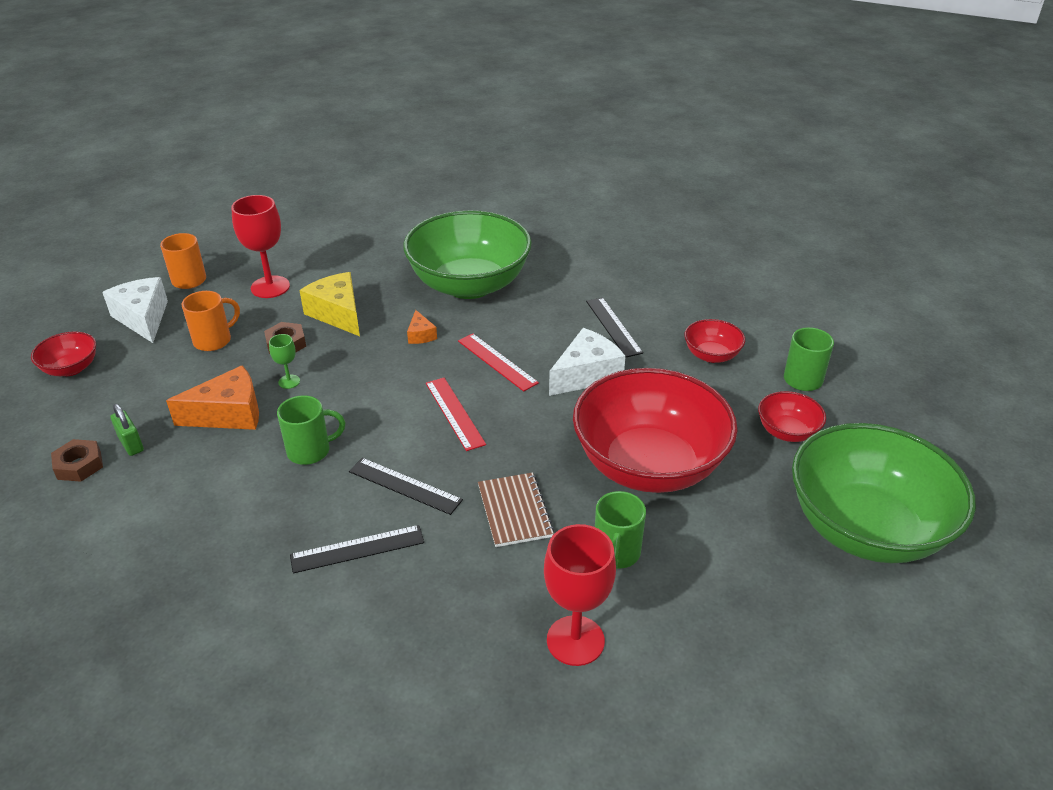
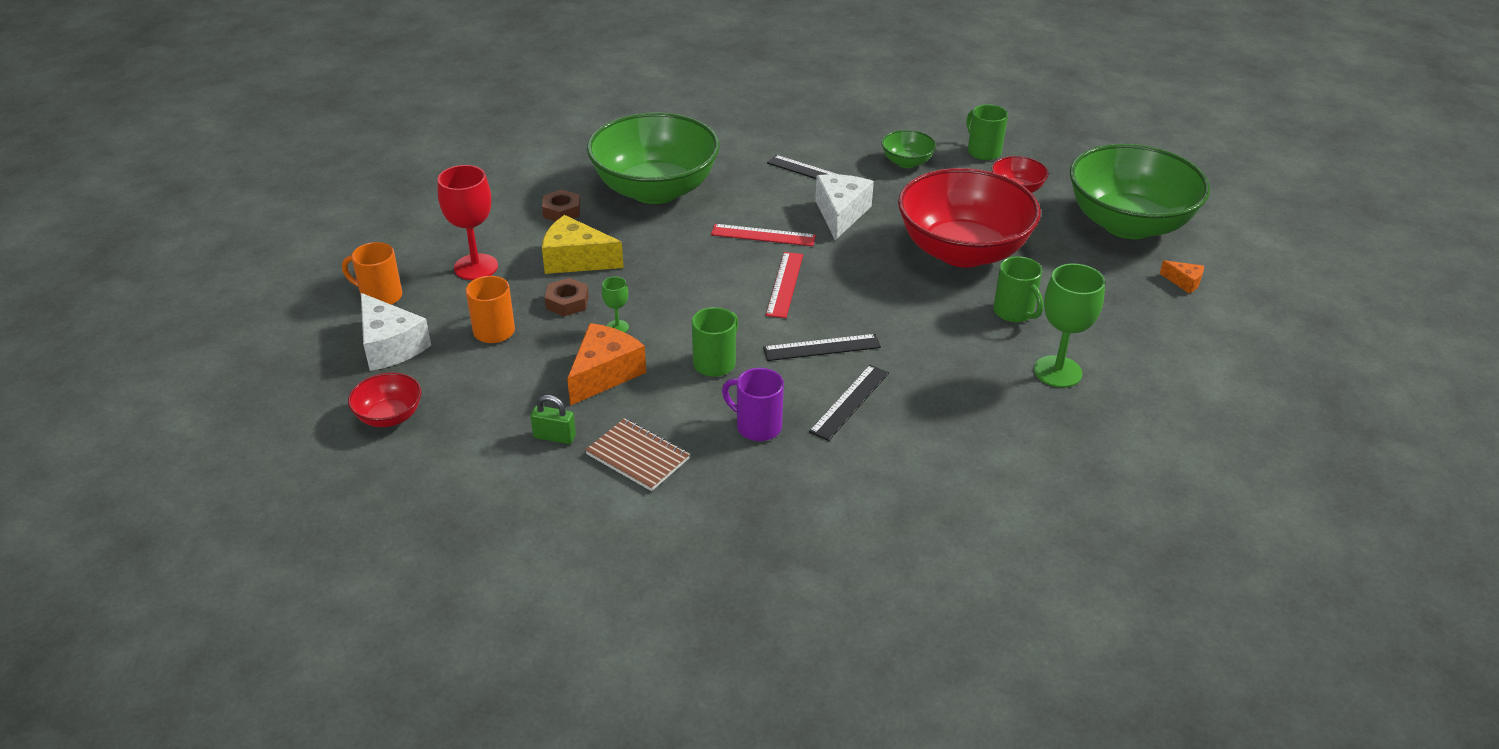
camera: 40 degrees left, 0 degrees up
(79, 465) = (534, 474): brown nut -> brown nut (561, 211)
(143, 318) = (390, 346): white cheese -> white cheese turned 150 degrees counterclockwise
(262, 524) = (757, 426): none -> purple mug
(420, 335) = (673, 244): orange cheese -> orange cheese (1184, 282)
(454, 413) = (784, 284): red ruler -> red ruler turned 75 degrees clockwise
(515, 511) = (918, 323): brown notebook -> brown notebook (638, 456)
(575, 640) = (1057, 372): red goblet -> green goblet
(711, 355) = (906, 162): red bowl -> green bowl

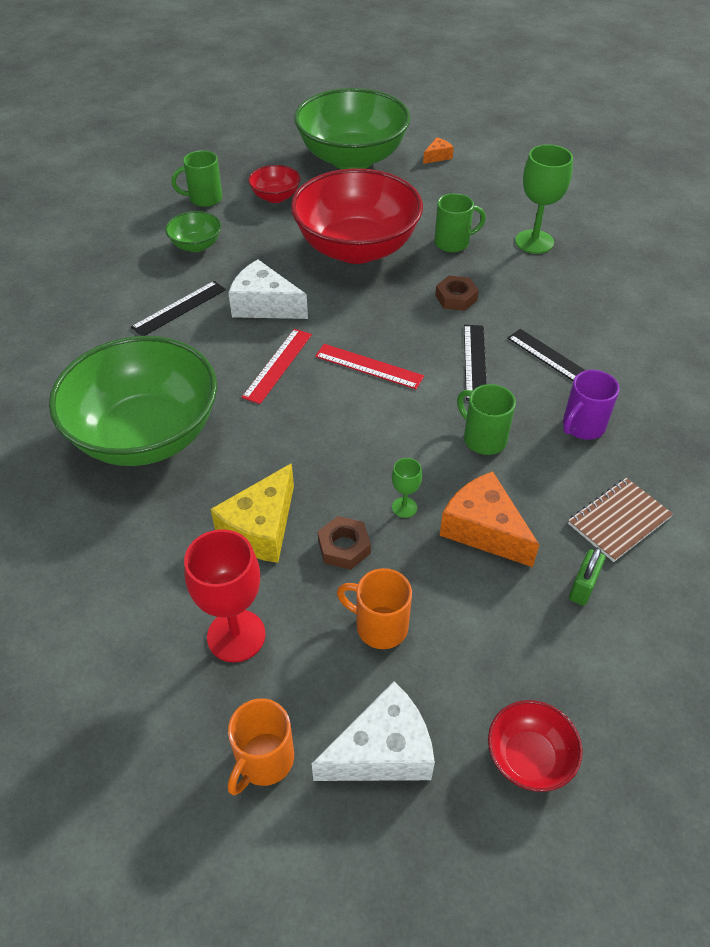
camera: 75 degrees left, 10 degrees up
(561, 211) = (147, 529): brown nut -> brown nut (456, 298)

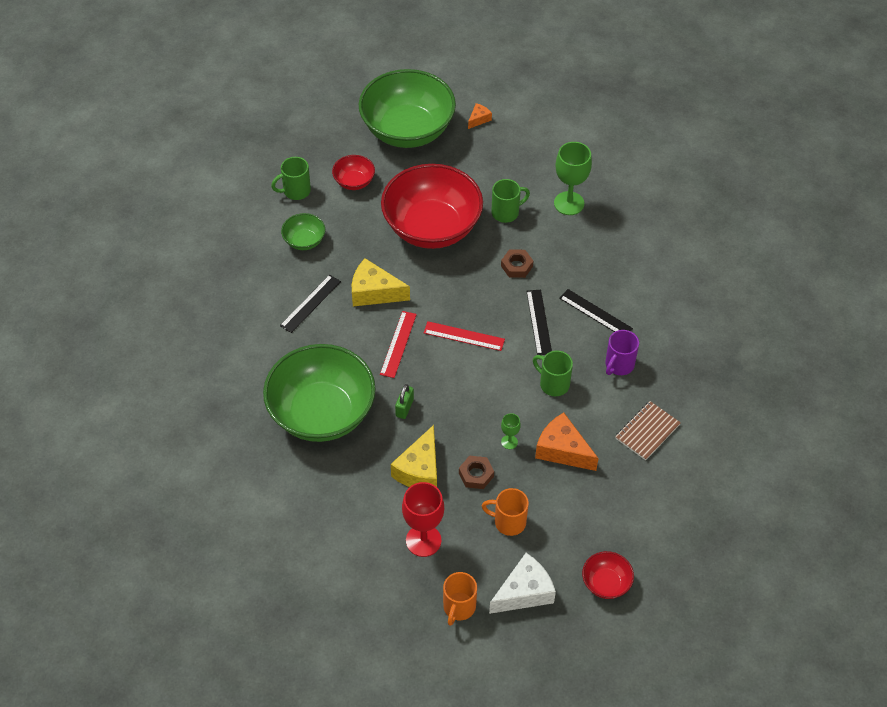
camera: 10 degrees left, 5 degrees up
(264, 305) = (374, 292): white cheese -> yellow cheese
(583, 587) = (628, 479): green padlock -> green padlock (404, 408)

